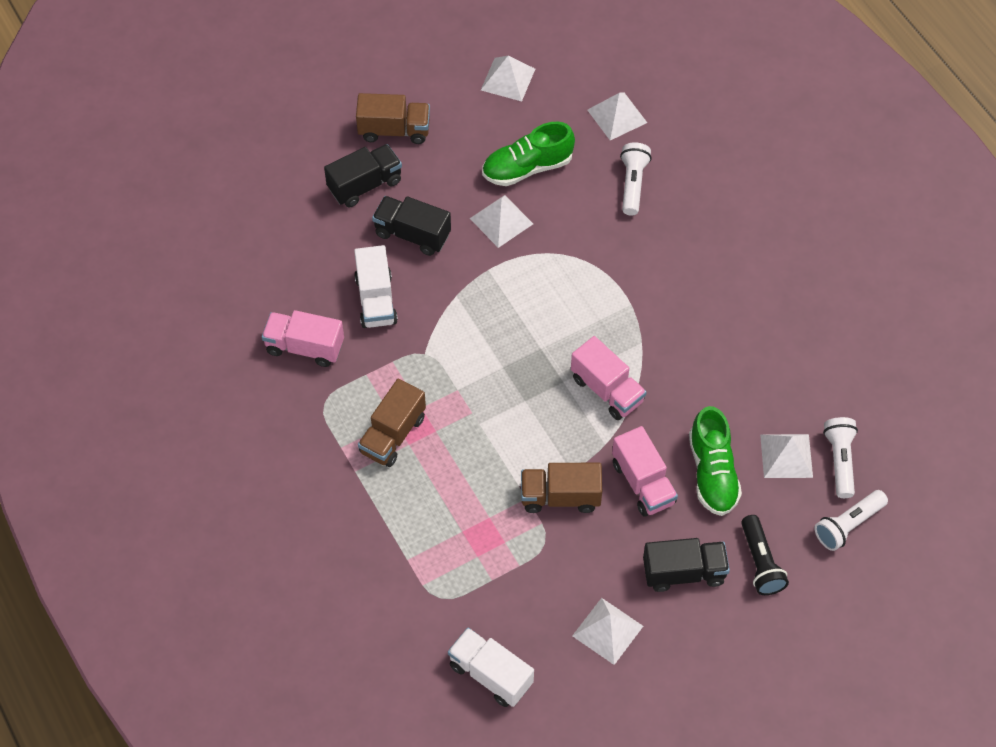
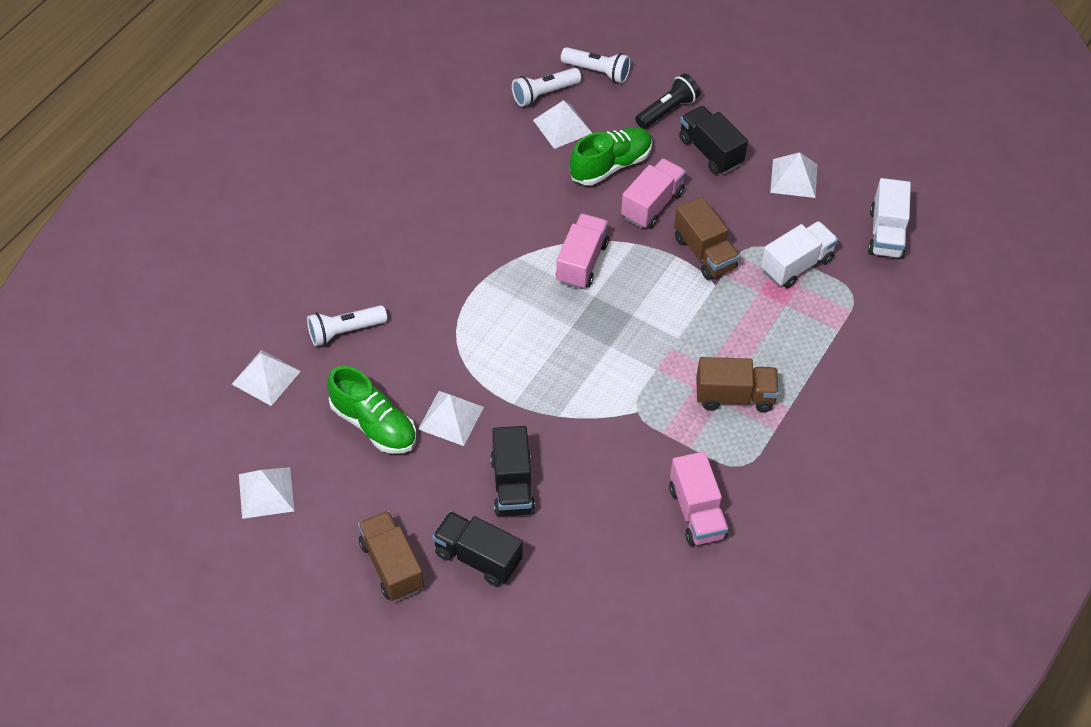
camera: 120 degrees left, 5 degrees down
(376, 300) = (606, 479): white truck -> white truck (796, 265)

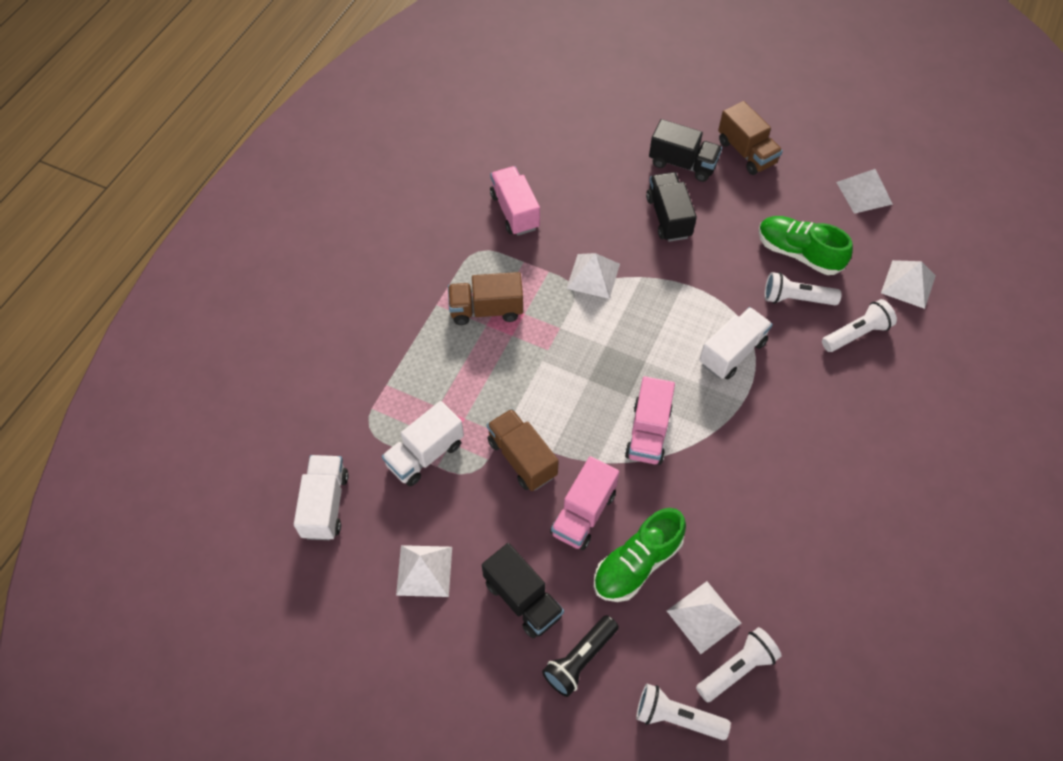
camera: 175 degrees right, 5 degrees up
(395, 374) = (796, 298): none -> white flashlight
(451, 418) = (734, 265): white pyramid -> white pyramid (593, 276)
(480, 326) = (732, 352): none -> white truck

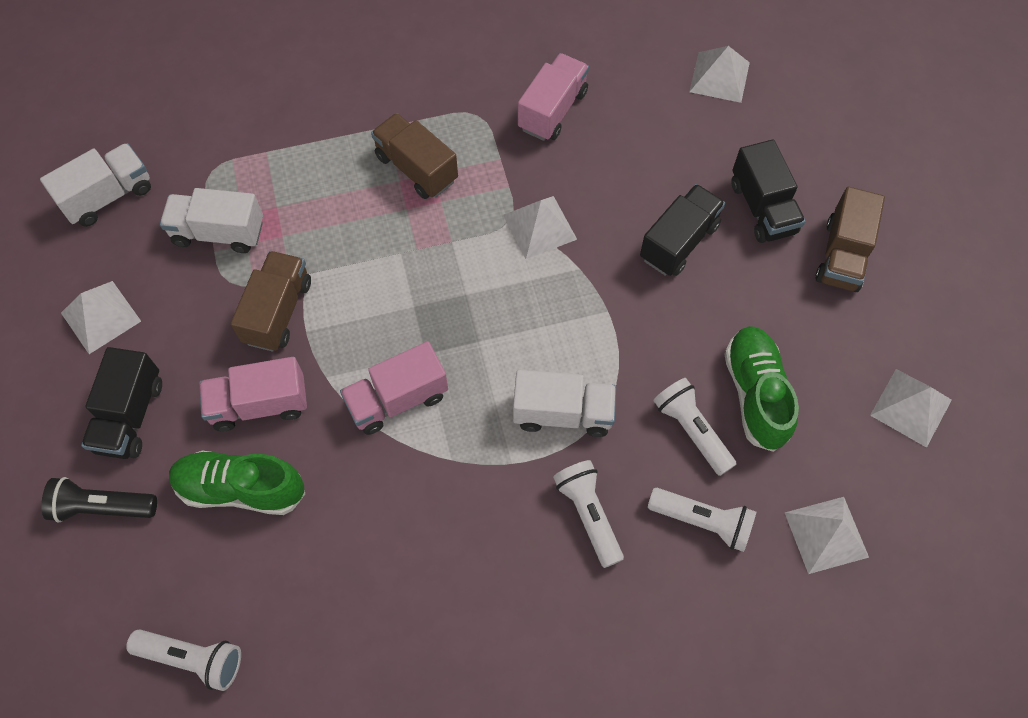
camera: 50 degrees right, 5 degrees up
(676, 717) = (101, 635): white flashlight -> white flashlight (588, 514)
(703, 616) = (228, 589): white pyramid -> white pyramid (719, 77)

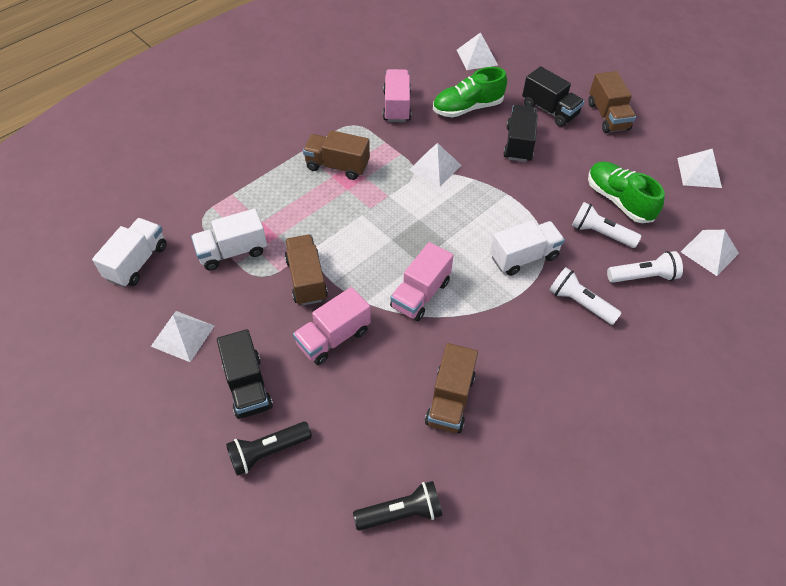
camera: 30 degrees left, 10 degrees down
(193, 659) = (401, 512): white flashlight -> black flashlight
(241, 489) = (357, 392): green shoe -> green shoe (467, 108)
(338, 555) = (450, 400): none -> brown truck

